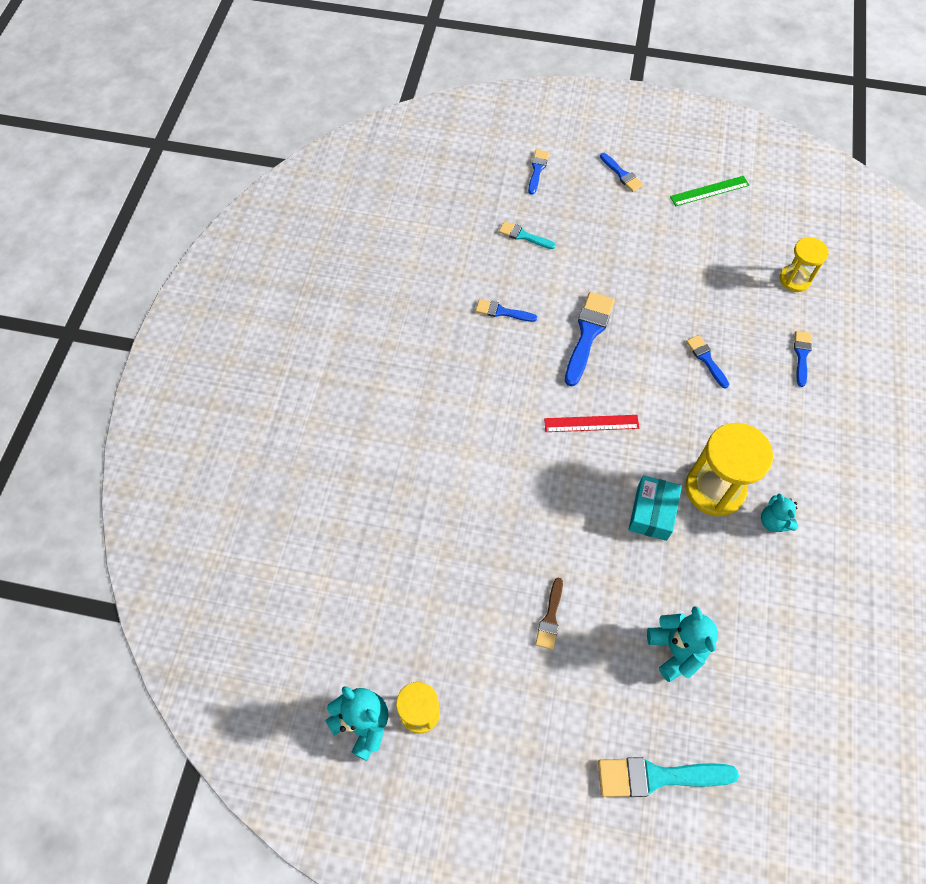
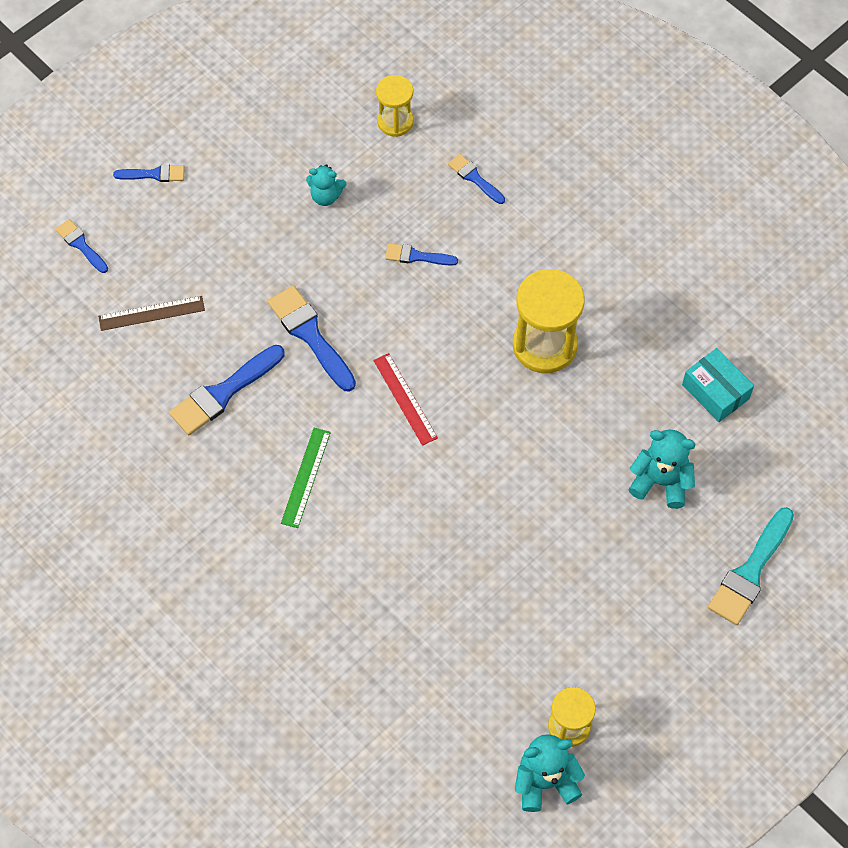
camera: 55 degrees left, 0 degrees up
(502, 312) = (223, 392): blue brush -> blue brush, size x1.76
(524, 236) = (151, 313): turquoise brush -> brown ruler
(550, 617) = (561, 562): brown brush -> none
(591, 423) = (405, 399): red ruler -> red ruler turned 60 degrees counterclockwise
(652, 513) = (528, 411): turquoise box -> turquoise box (715, 391)
(709, 191) = (240, 115): green ruler -> green ruler (306, 477)
(773, 521) = (607, 322): turquoise teddy bear -> turquoise teddy bear (326, 196)

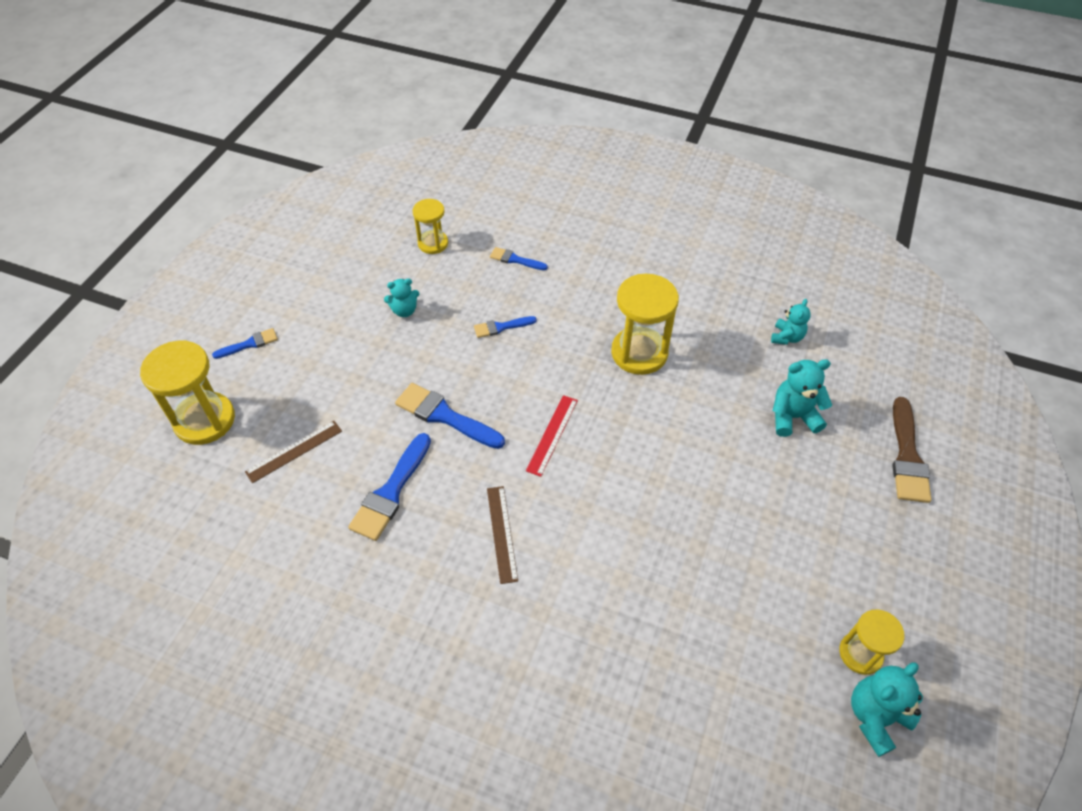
camera: 25 degrees left, 10 degrees down
(81, 245) = (204, 420): blue brush -> yellow hourglass
(306, 477) = (502, 533): green ruler -> brown ruler
(405, 399) = (552, 435): red ruler -> red ruler turned 75 degrees clockwise
(715, 391) = (786, 337): turquoise box -> turquoise teddy bear
(750, 571) = (907, 456): turquoise brush -> brown brush

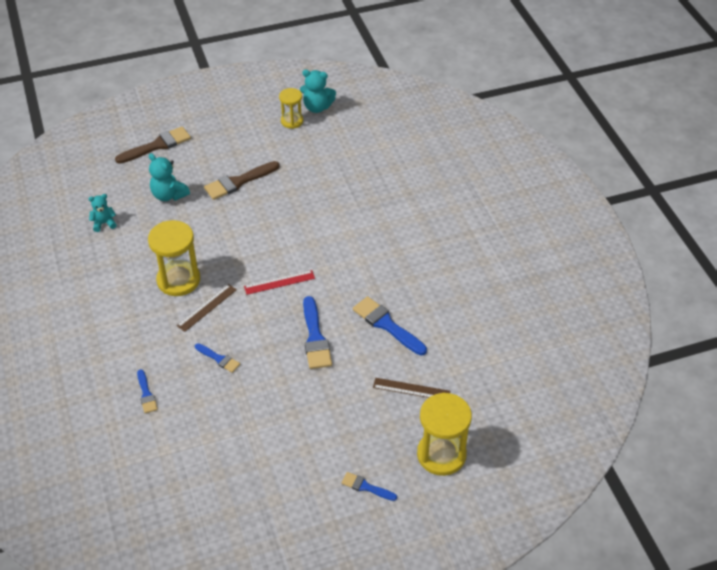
camera: 130 degrees left, 5 degrees down
(391, 491) = (387, 325): blue brush -> blue brush turned 120 degrees counterclockwise
(404, 310) = (253, 421): turquoise teddy bear -> none
(433, 243) = (171, 456): yellow hourglass -> none
(502, 533) = (361, 264): brown ruler -> brown ruler (207, 307)
(764, 501) = (239, 182): none -> brown brush

